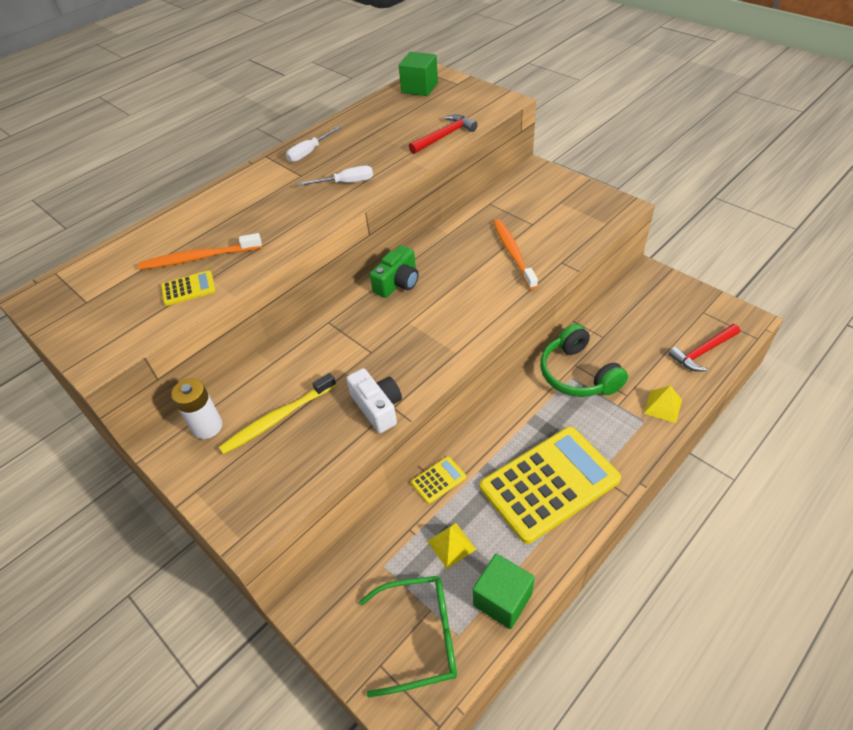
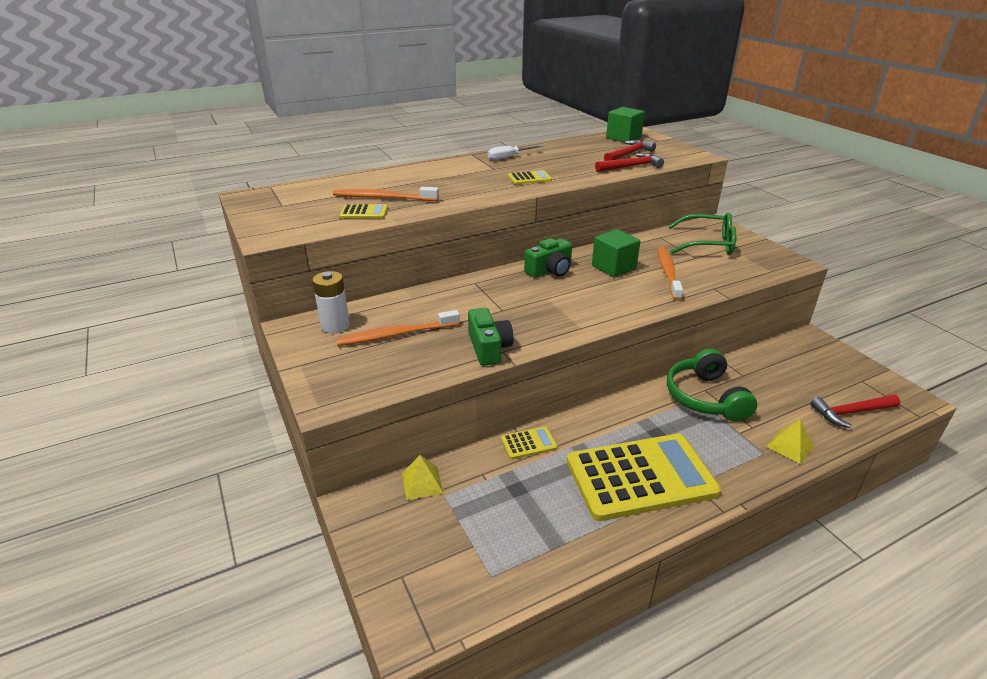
camera: 15 degrees right, 15 degrees down
(277, 419) = (396, 334): yellow toothbrush -> orange toothbrush
(346, 183) = (529, 178): white screwdriver -> yellow calculator
(377, 407) = (489, 348): white camera -> green camera
(420, 637) = (452, 565): green glasses -> green glasses (707, 244)
(435, 115) = (629, 154): none -> red hammer
(451, 545) = (518, 498): yellow pyramid -> yellow pyramid (422, 483)
(502, 599) = (550, 560): green cube -> green cube (613, 267)

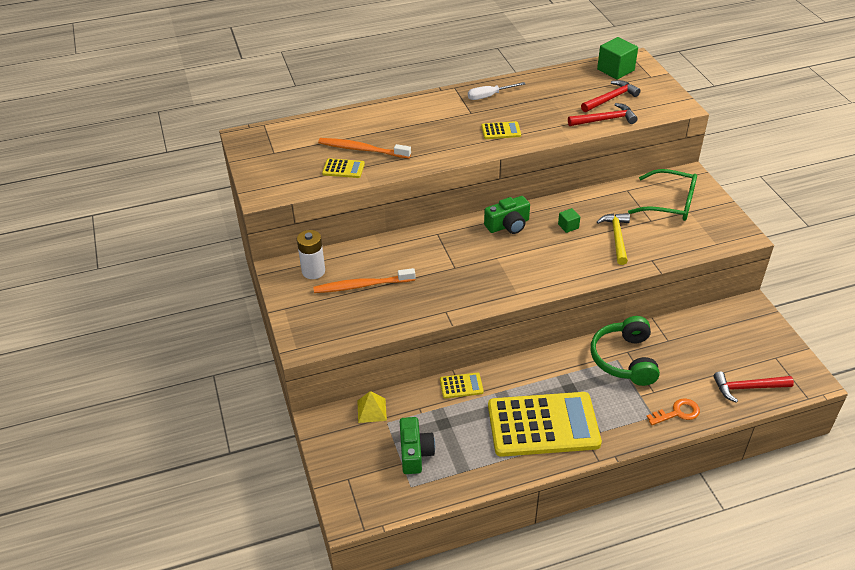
camera: 10 degrees right, 10 degrees up
(489, 348) = (435, 307): green camera -> green camera (415, 453)
(613, 267) = (568, 226): green cube -> green cube, size x0.52
(668, 273) = (616, 237): orange toothbrush -> yellow hammer
(790, 446) = (677, 413): yellow pyramid -> orange key

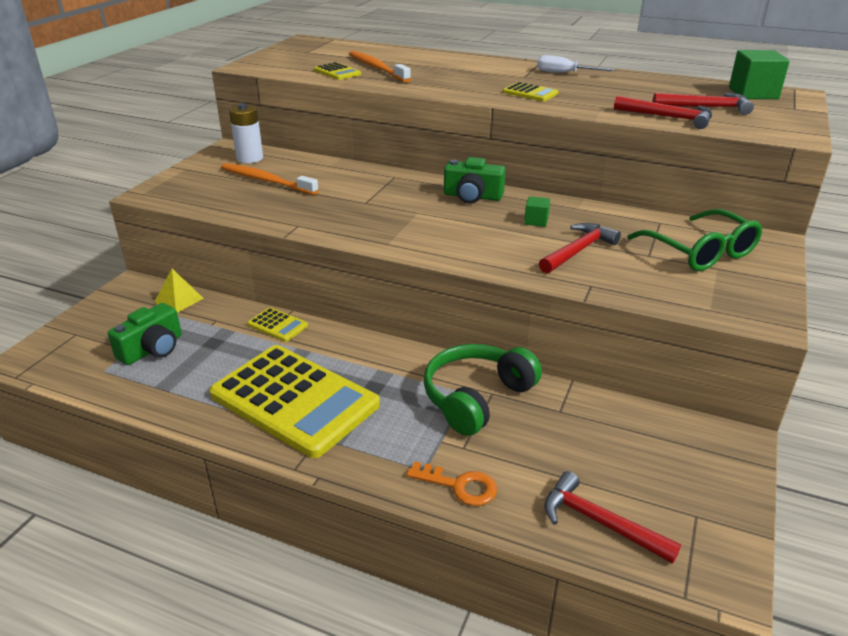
camera: 40 degrees right, 10 degrees down
(616, 237) = (578, 250): yellow hammer -> red hammer

